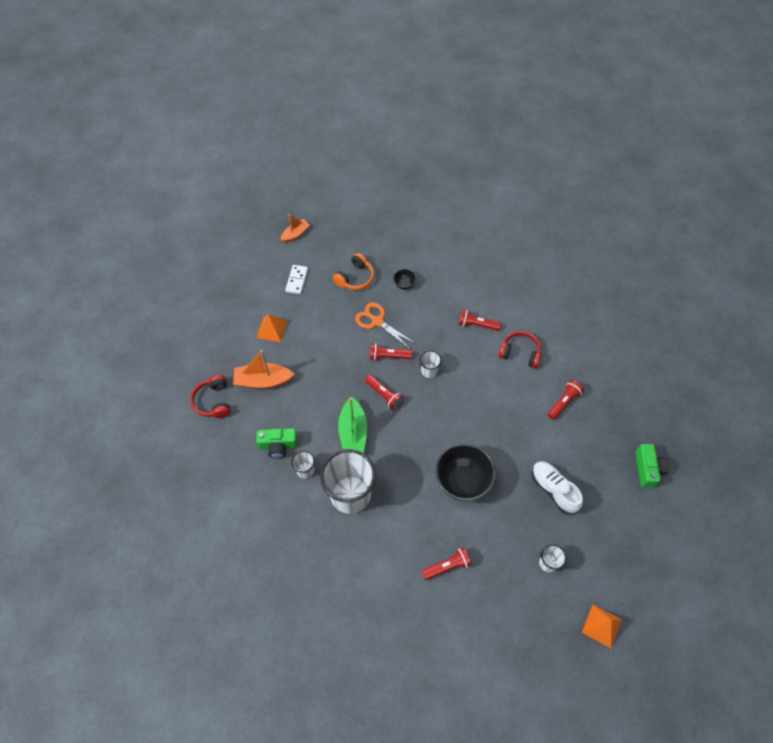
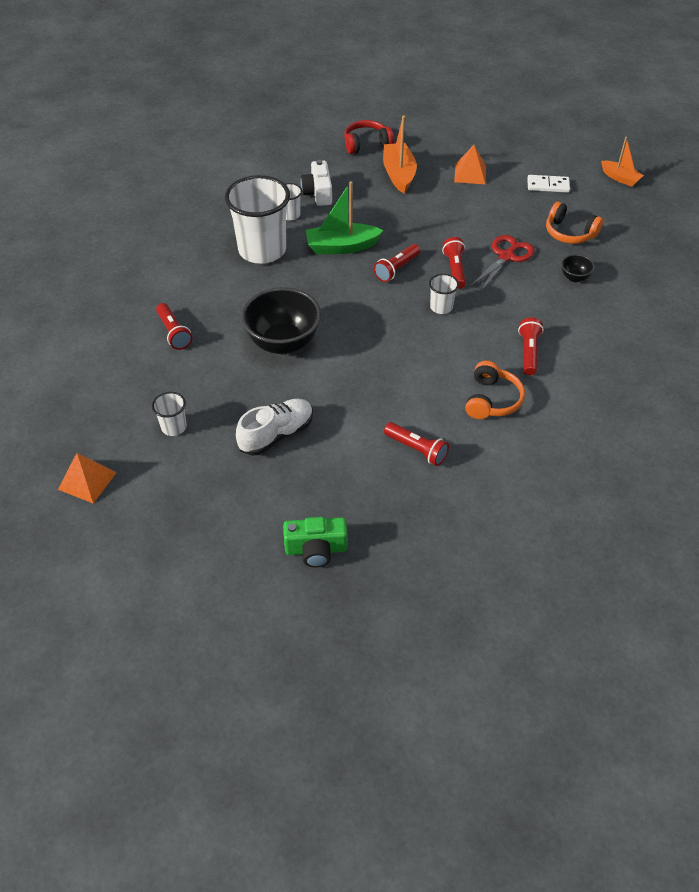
camera: 85 degrees right, 10 degrees down
(278, 446) = (318, 193): green camera -> white camera
(377, 321) = (506, 256): orange scissors -> red scissors
(520, 353) = (492, 400): red headphones -> orange headphones

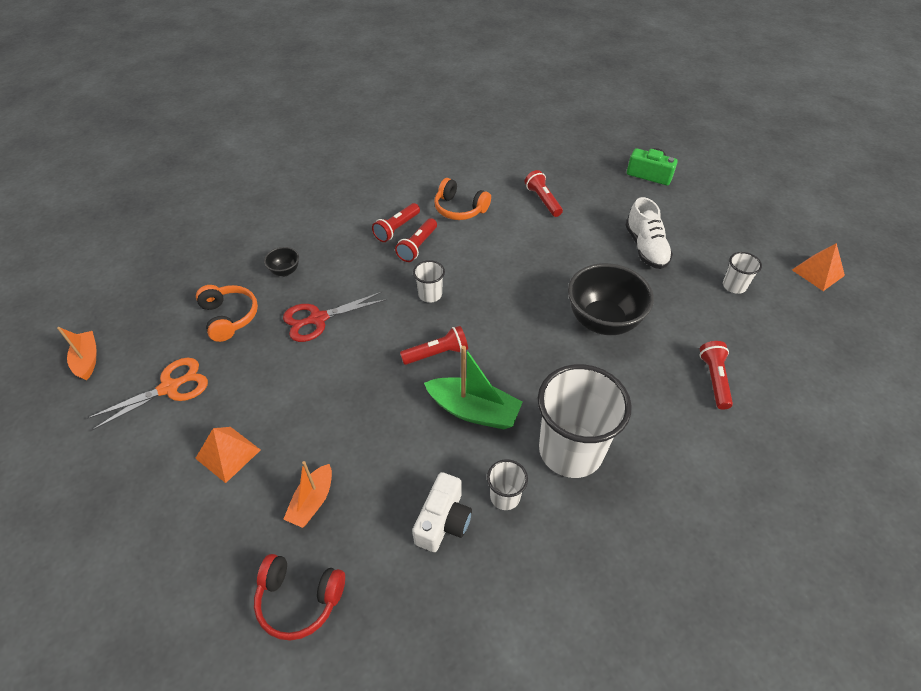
camera: 150 degrees left, 0 degrees up
(276, 434) = (645, 248): white shoe -> white shoe turned 90 degrees counterclockwise
(399, 174) = (312, 501): orange boat -> orange boat, size x0.63
(455, 269) = (380, 327): red flashlight -> red flashlight (417, 246)
(492, 400) = (459, 209): orange headphones -> orange headphones turned 105 degrees counterclockwise
(548, 186) = (169, 388): white domino -> orange scissors

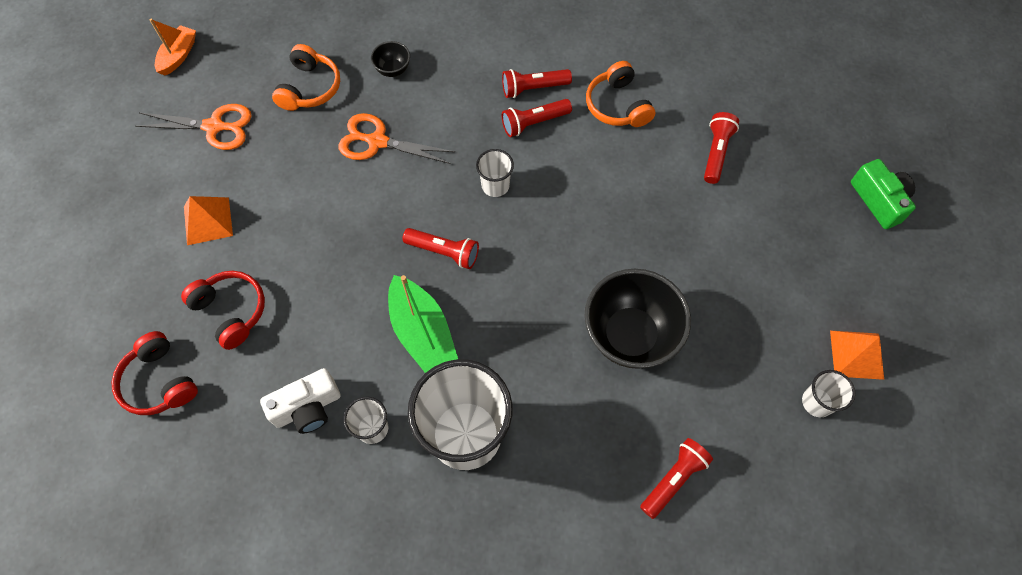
camera: 40 degrees right, 15 degrees up
(312, 501) = (231, 311): orange boat -> red headphones
(318, 319) = (377, 141): red scissors -> orange scissors
(645, 248) = (768, 288): white shoe -> none
(818, 272) = (939, 461): orange pyramid -> orange pyramid (856, 354)

